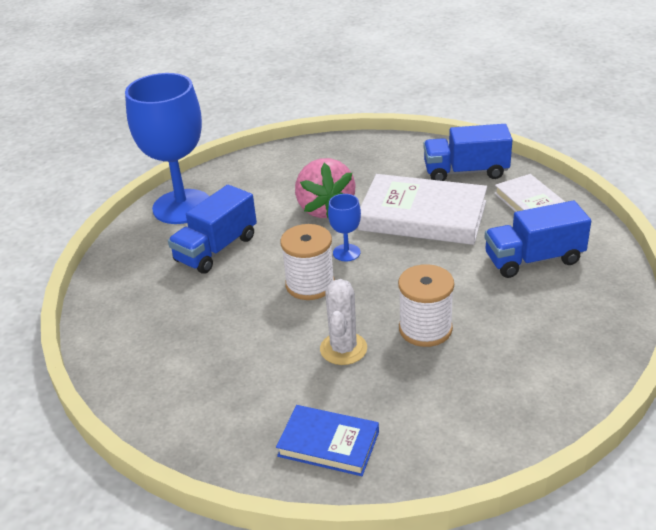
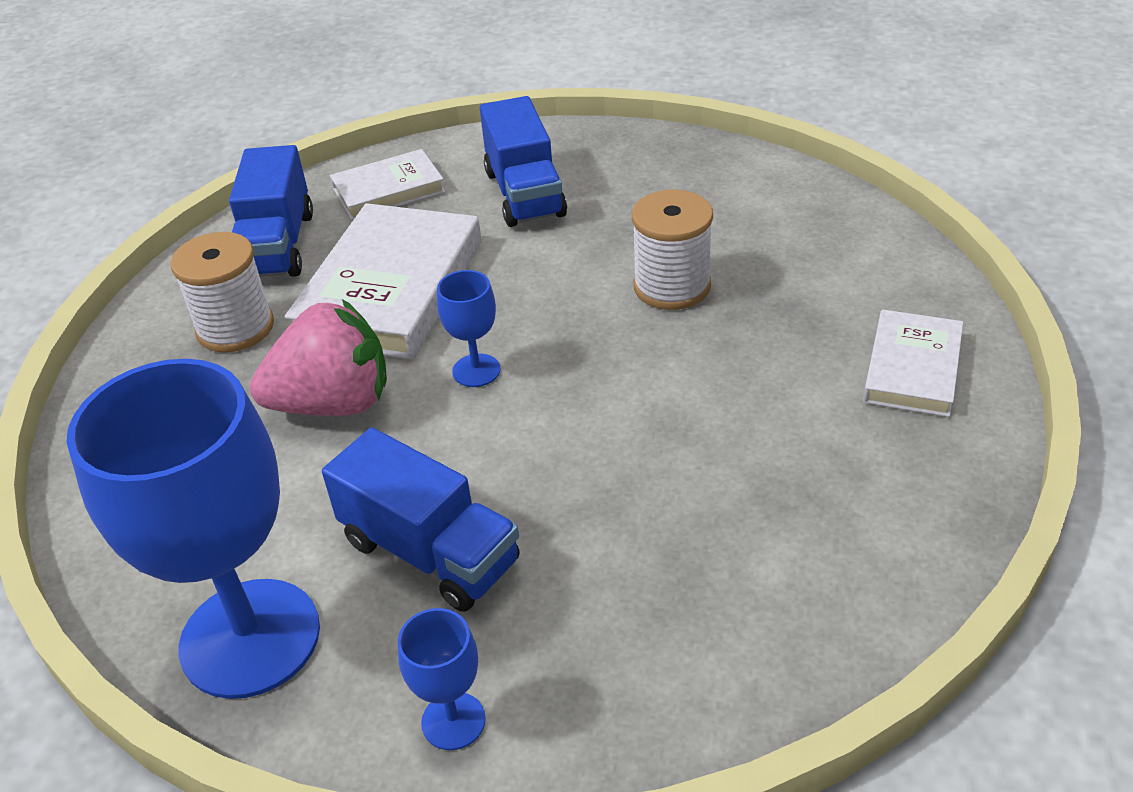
camera: 90 degrees left, 5 degrees up
(121, 264) = (453, 721): none -> blue goblet
(310, 284) = (559, 409): white spool -> white spool (235, 328)
(328, 444) = (912, 369): blue book -> white book
(343, 349) = (719, 363): white cactus -> none

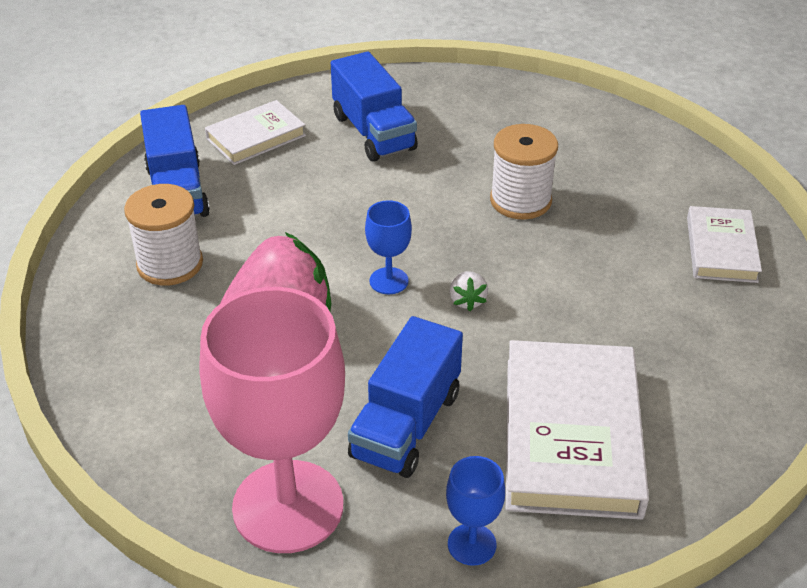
camera: 15 degrees left, 0 degrees up
(250, 638) = (288, 506): blue goblet -> pink goblet
(391, 290) = (292, 221): white book -> white book (571, 435)
(430, 552) = (406, 424): blue truck -> blue truck turned 90 degrees clockwise
(562, 404) = (467, 301): none -> white strawberry

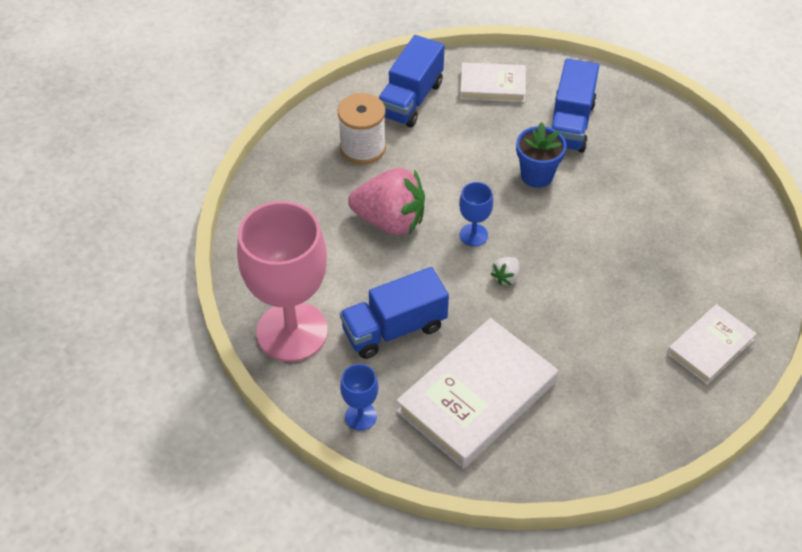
camera: 40 degrees right, 10 degrees up
(392, 192) = (537, 175): none -> blue flower pot
(520, 200) = (613, 230): white spool -> none

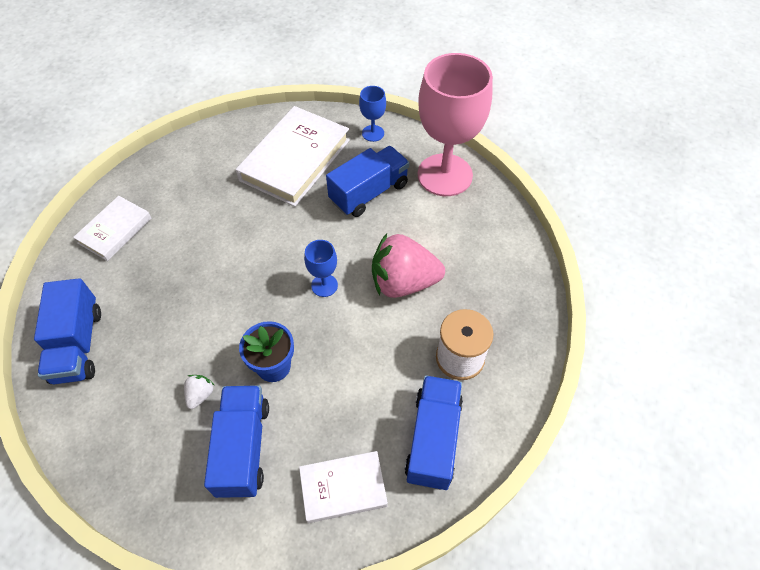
camera: 165 degrees right, 5 degrees up
(506, 277) = (288, 252): white strawberry -> white strawberry (200, 395)
(730, 231) = (78, 345): none -> blue truck

